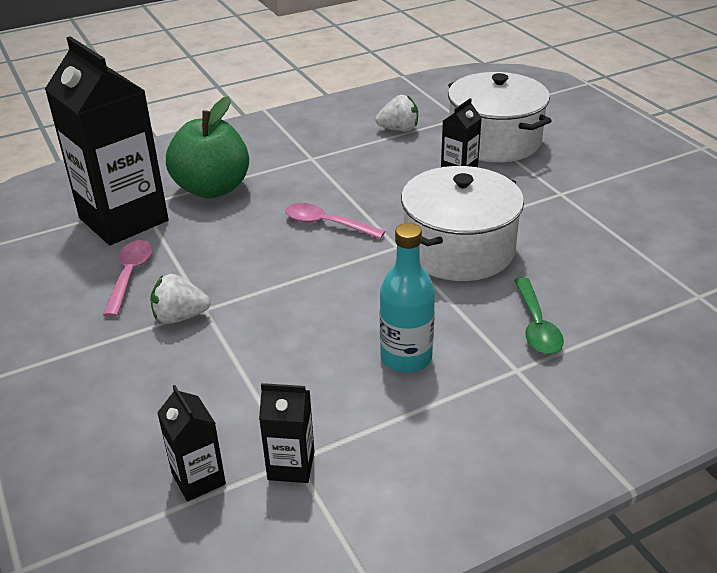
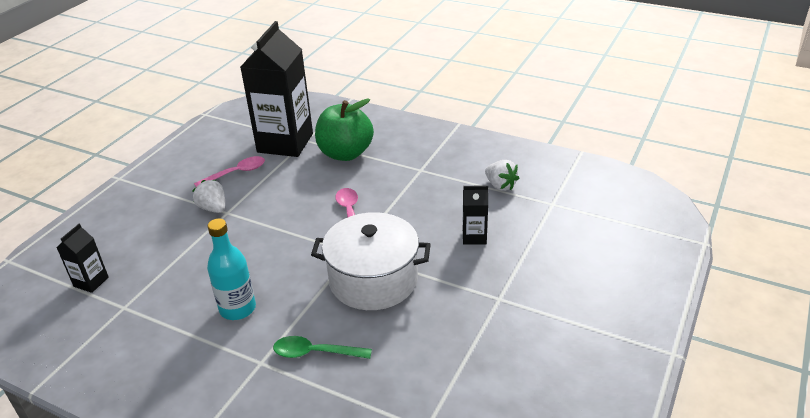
camera: 55 degrees right, 0 degrees up
(291, 465) = (117, 308): black carton -> none
(494, 141) = (538, 234): white pot -> none
(536, 325) = (315, 353): green spoon -> green spoon turned 45 degrees clockwise

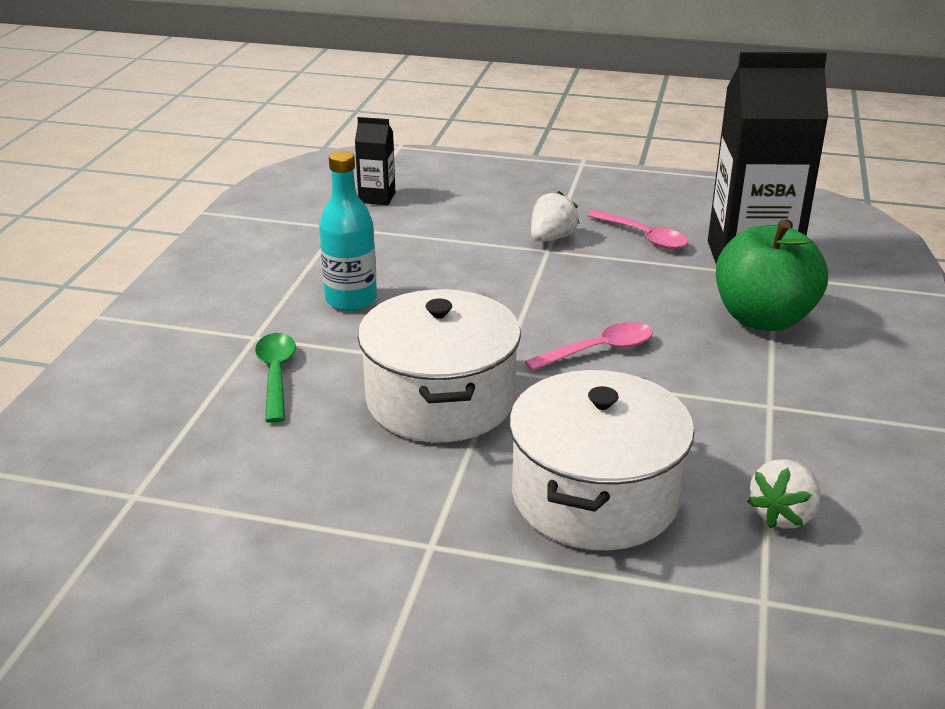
camera: 75 degrees right, 5 degrees down
(474, 237) = (595, 496): black carton -> white pot

